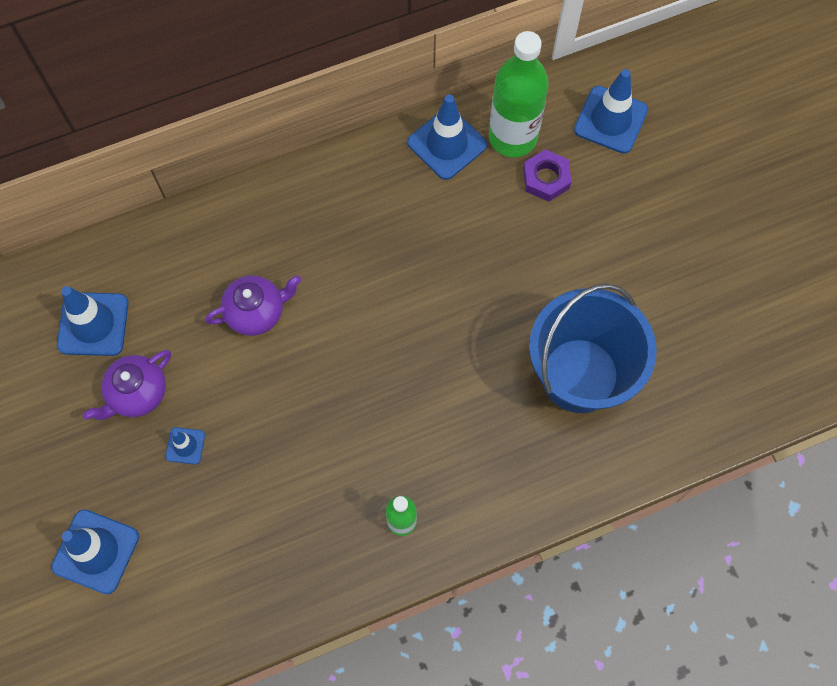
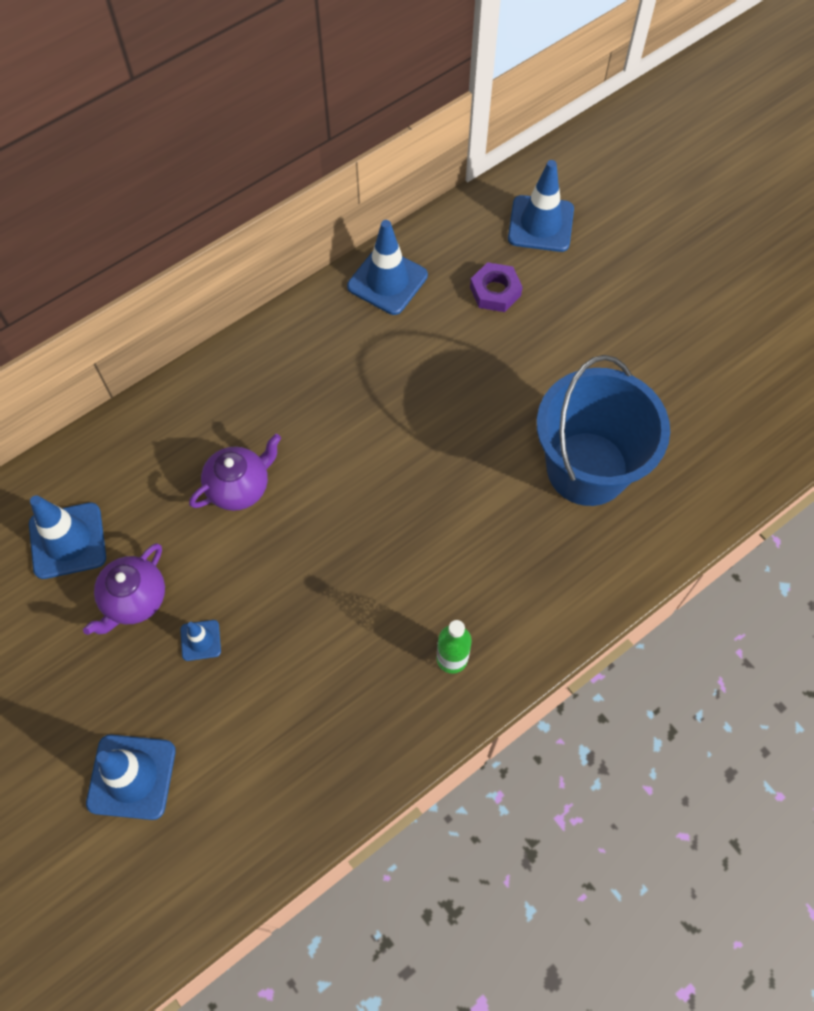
camera: 15 degrees left, 5 degrees down
(512, 137) = (450, 261): green bottle -> none

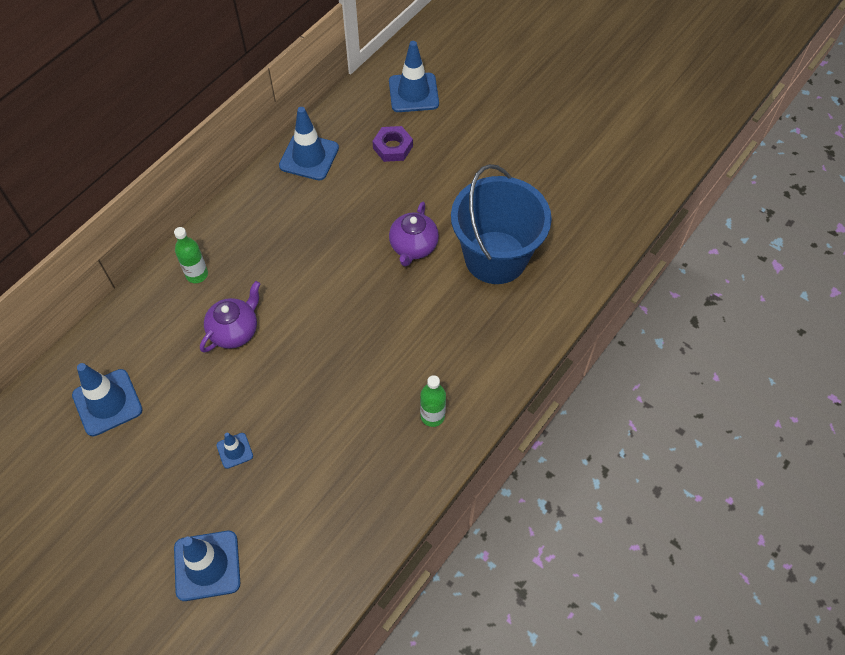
camera: 15 degrees left, 5 degrees down
(134, 600) = (173, 433): purple teapot -> purple teapot (413, 247)
(213, 403) = (197, 274): none -> green bottle

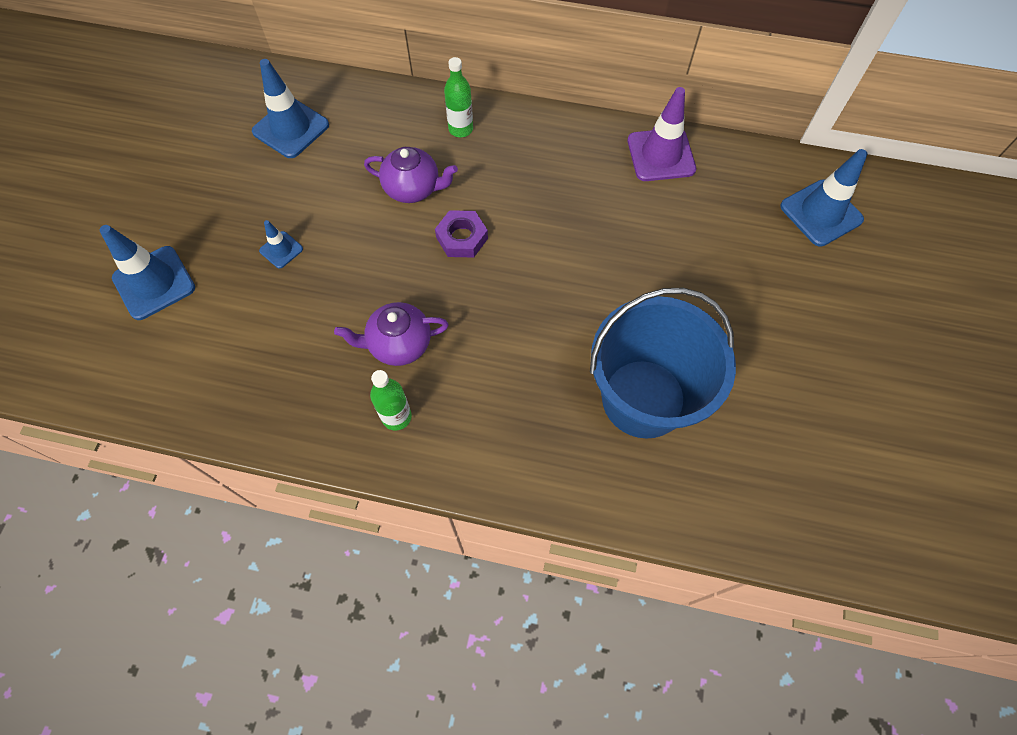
camera: 65 degrees right, 5 degrees up
(309, 157) = (661, 155): blue traffic cone -> purple traffic cone
(393, 147) = (728, 226): purple nut -> purple nut (462, 238)
(413, 247) = (606, 304): purple teapot -> purple teapot (399, 344)

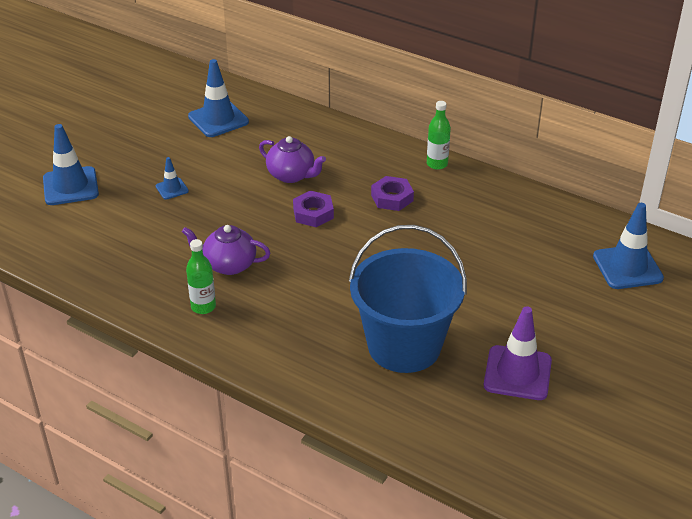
camera: 20 degrees right, 25 degrees down
(460, 129) = (349, 147): green bottle -> green bottle (437, 164)
(539, 189) = (392, 198): none -> purple nut
(661, 155) = (507, 199): purple traffic cone -> purple traffic cone (517, 373)

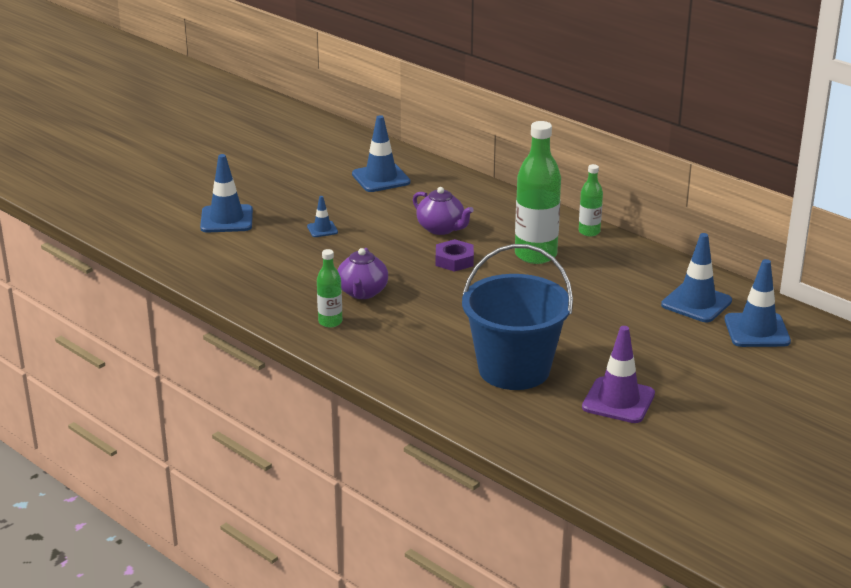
camera: 10 degrees right, 10 degrees down
(229, 265) = (362, 292): purple teapot -> purple teapot turned 105 degrees counterclockwise
(392, 198) = (535, 255): purple nut -> green bottle
(561, 240) = (696, 303): none -> blue traffic cone

